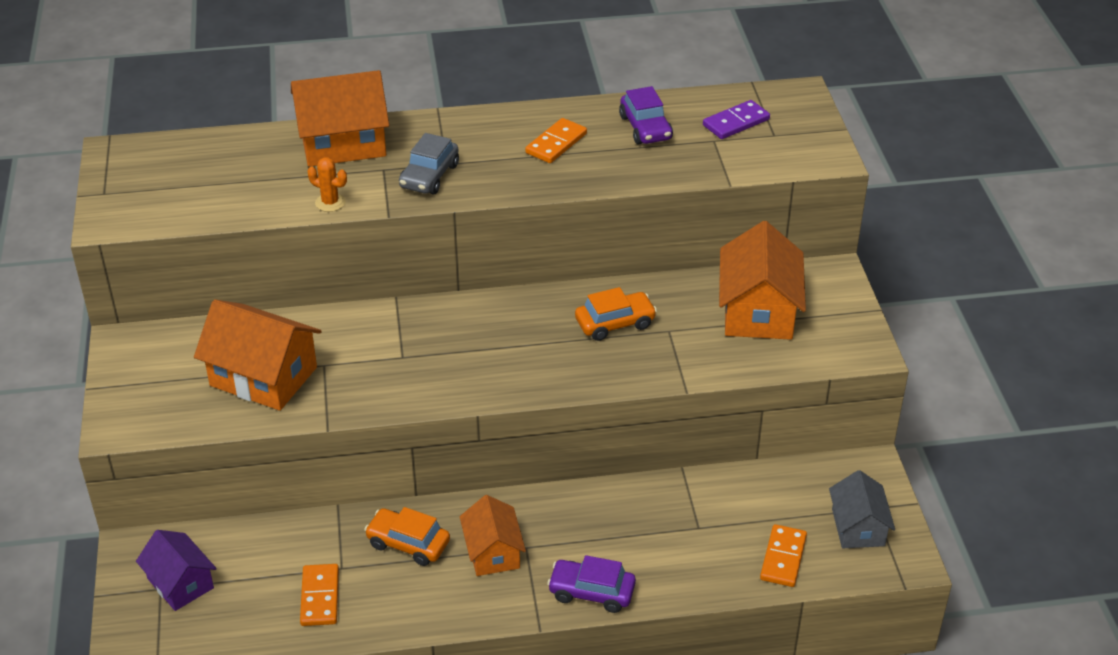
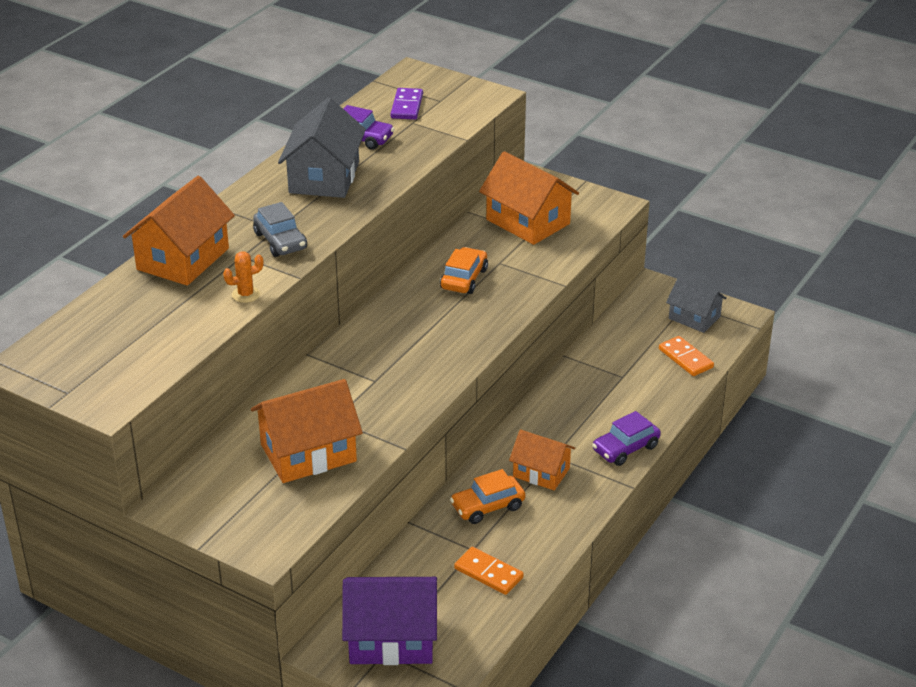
camera: 50 degrees left, 5 degrees down
(180, 583) = (391, 638): purple house -> purple house, size x1.60
(556, 143) = (324, 177): orange domino -> grey house

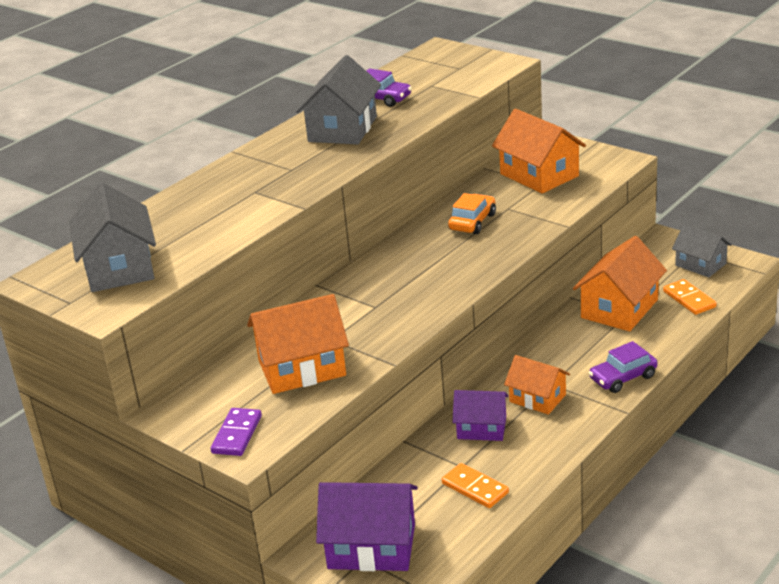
camera: 10 degrees right, 5 degrees down
(112, 350) = (119, 267): none -> grey house
(183, 259) = (201, 194): orange house -> orange house (619, 309)
(246, 294) = (251, 222): orange cactus -> none
(280, 241) = (292, 179): grey car -> none
(406, 106) = (428, 73): purple domino -> purple domino (237, 434)
(487, 507) = (481, 428): orange car -> purple house

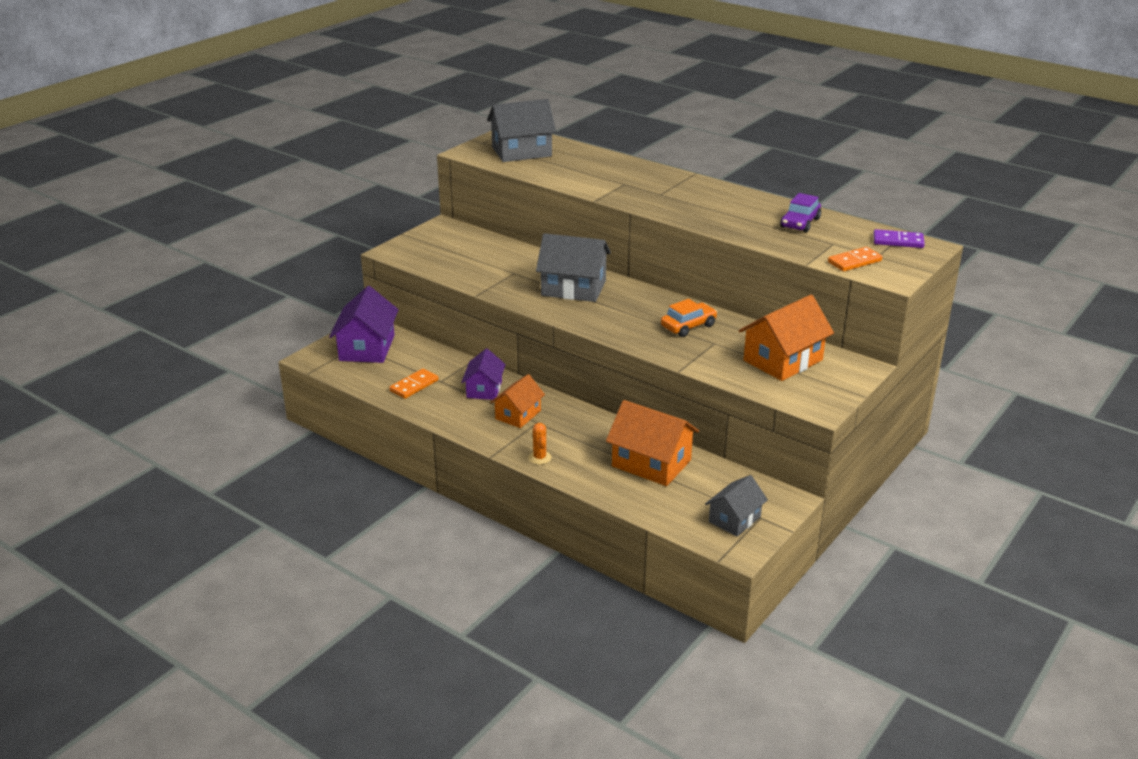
camera: 85 degrees right, 0 degrees up
(237, 434) = (411, 247): purple domino -> purple domino (898, 241)
(302, 368) = (480, 264): orange house -> none
(342, 129) = (735, 209): grey house -> grey house (573, 288)
(472, 222) = (688, 326): orange car -> orange car turned 60 degrees counterclockwise
(623, 378) = (539, 458): purple car -> orange cactus
(689, 299) = (666, 505): orange domino -> orange domino (854, 261)

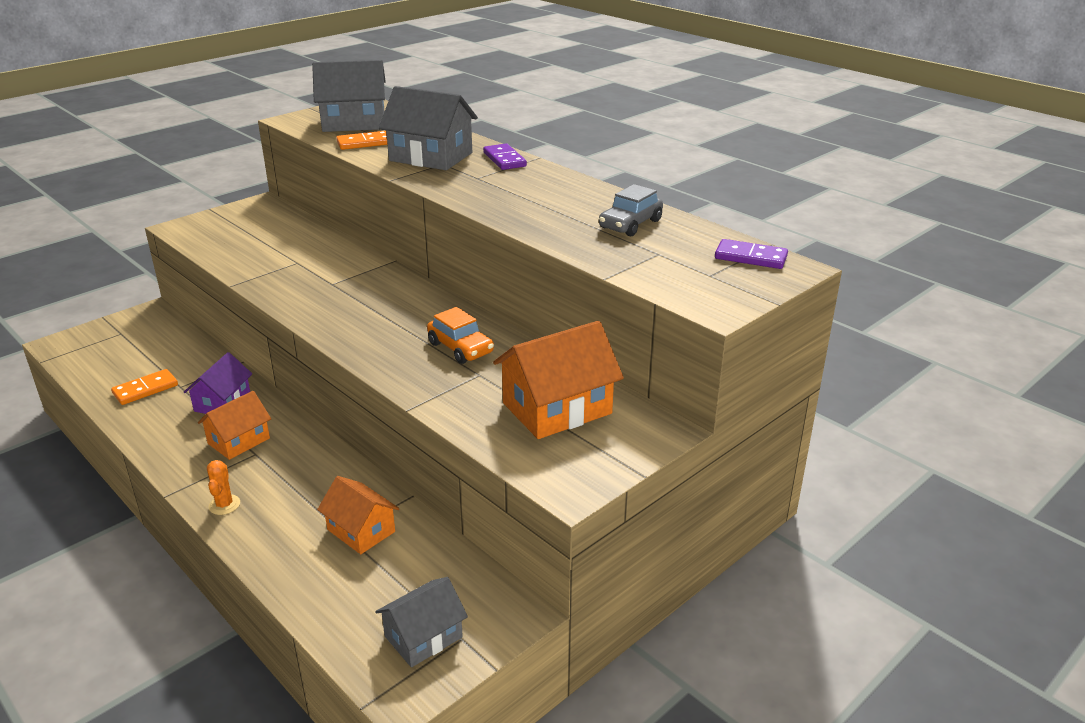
camera: 10 degrees right, 0 degrees up
(367, 348) = (129, 337): purple house -> none
(573, 288) = (352, 286): grey house -> grey house (431, 157)
(651, 463) = (361, 531): orange house -> orange house, size x0.63
(670, 177) = (504, 159): none -> purple domino
(688, 326) = (460, 348): orange car -> orange car turned 75 degrees clockwise
(800, 223) = (630, 224): purple car -> grey car
(854, 261) = (673, 280): orange domino -> orange domino (364, 143)

